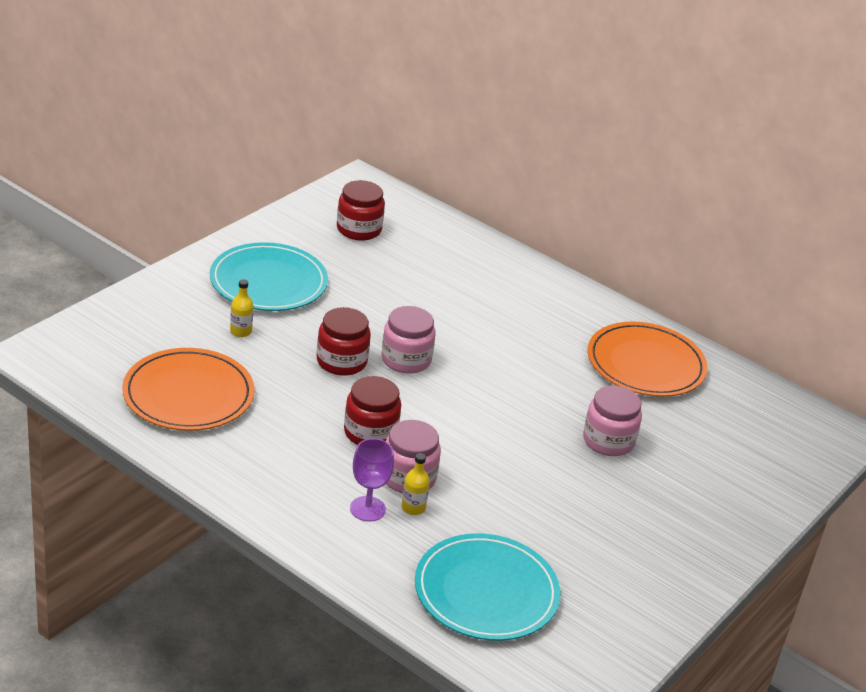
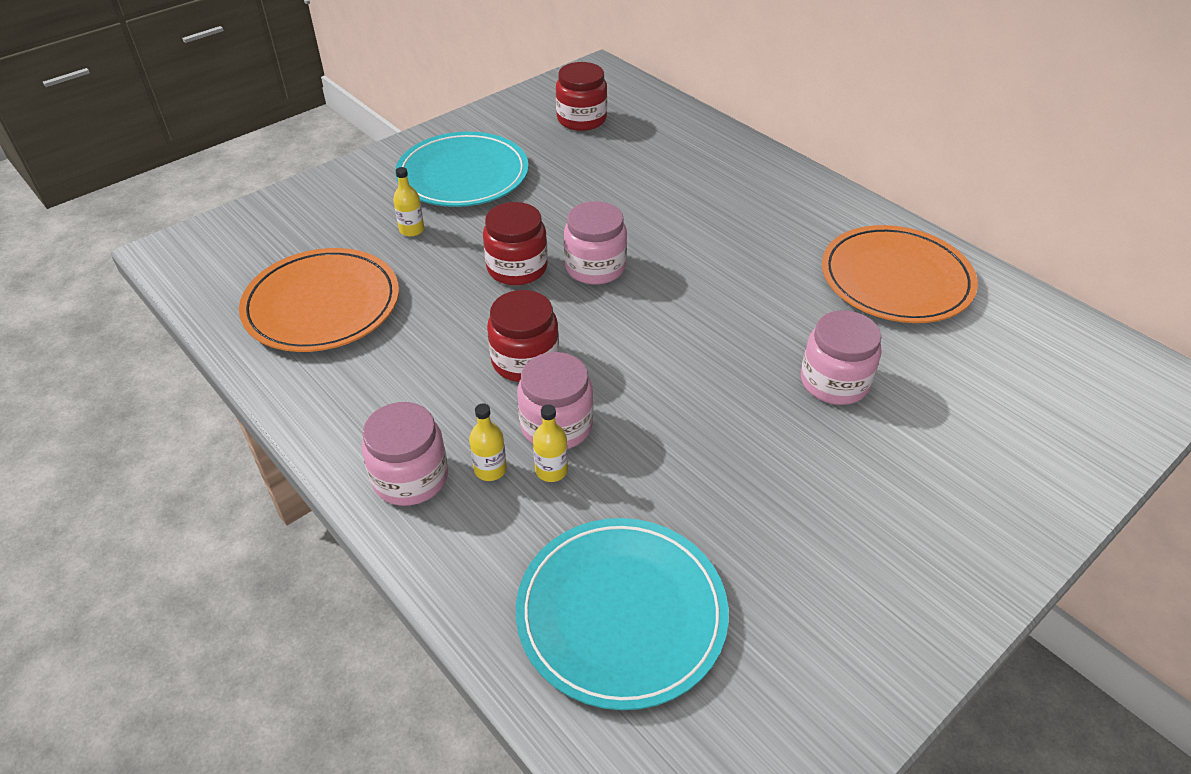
camera: 15 degrees right, 10 degrees up
(309, 516) = (410, 477): none -> pink jar
(367, 509) = (490, 469): purple goblet -> yellow bottle

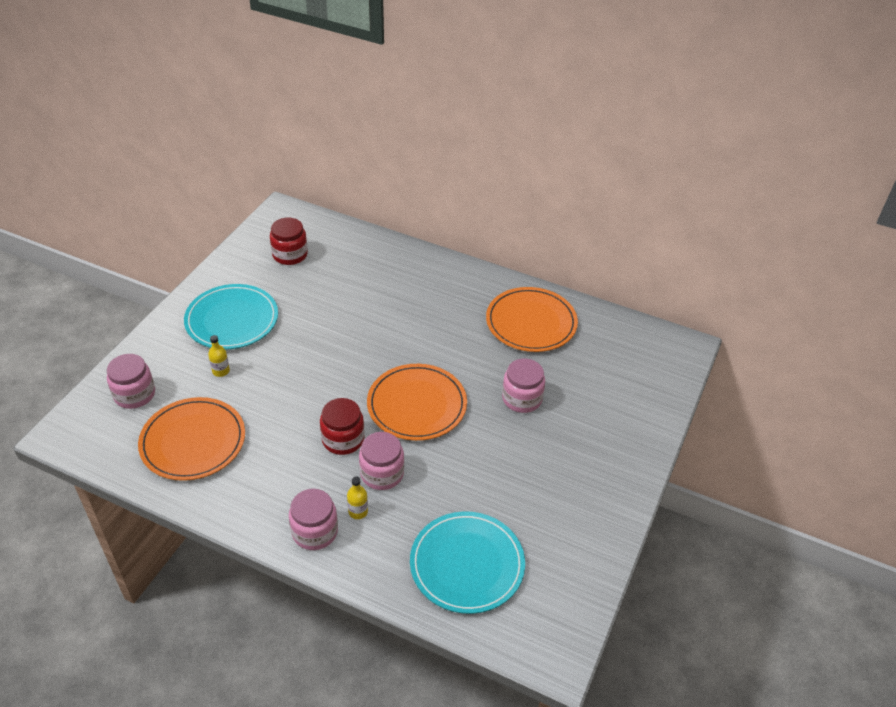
camera: 25 degrees left, 0 degrees up
(517, 268) = (305, 379): red jar -> none
(551, 470) = (392, 501): yellow bottle -> none
(595, 267) = (354, 364): pink jar -> pink jar (134, 394)
(660, 344) = (417, 405): none -> orange plate

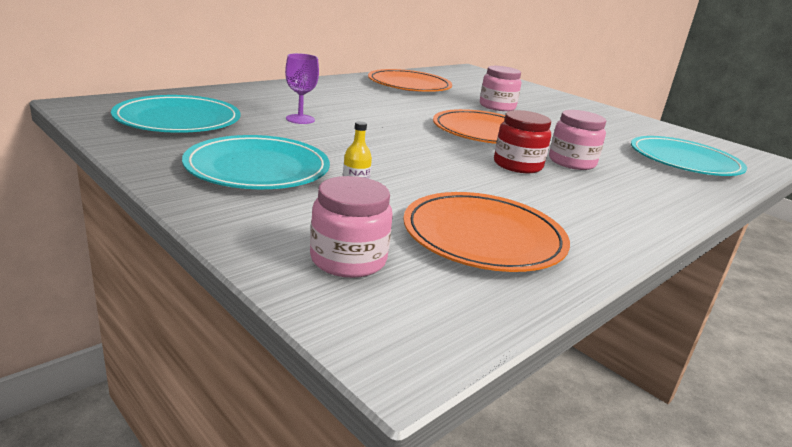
camera: 70 degrees left, 20 degrees down
(290, 254) = (178, 120): red jar -> turquoise plate
(315, 531) = (651, 204): pink jar -> none
(345, 300) = (300, 119): none -> purple goblet
(358, 511) = (622, 181): yellow bottle -> none

